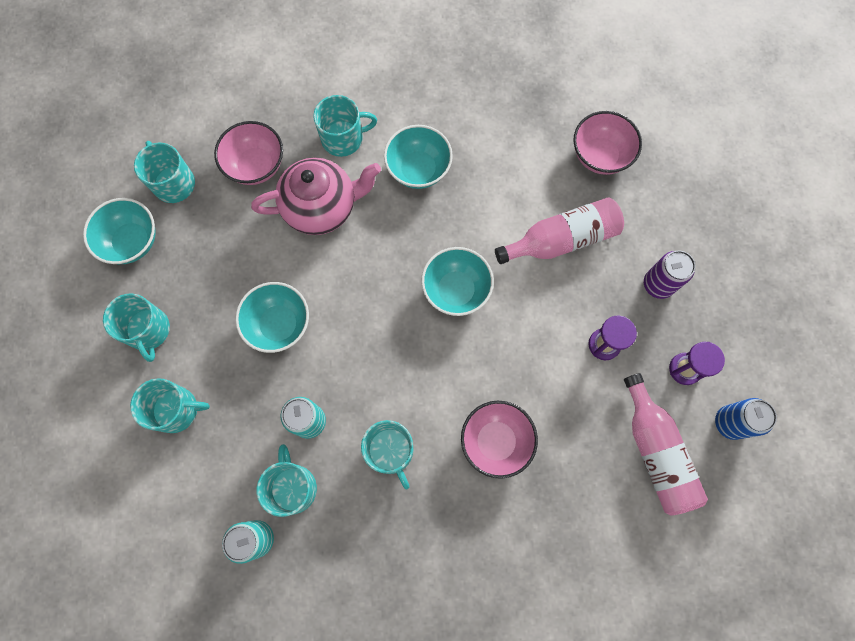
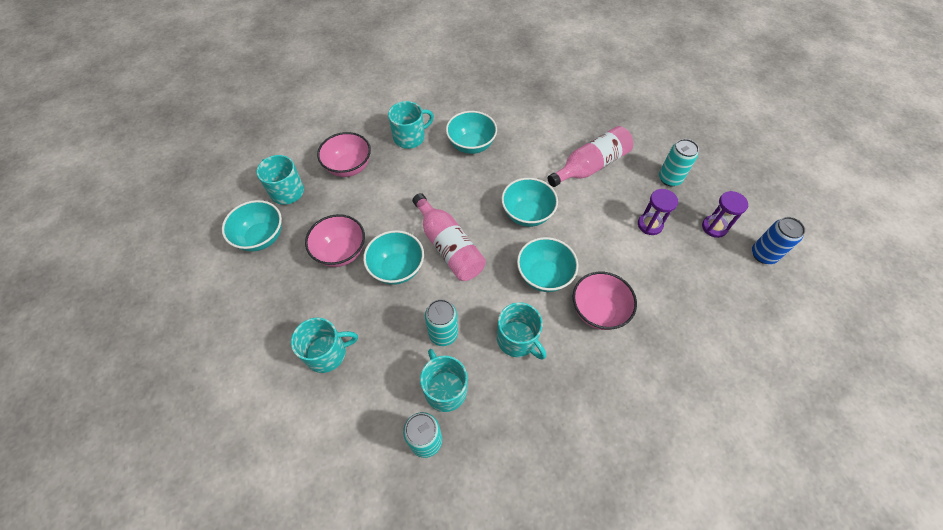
camera: 15 degrees left, 15 degrees down
(148, 330) = (289, 298): turquoise mug -> none
(321, 207) = (407, 183): pink teapot -> none
(448, 379) = (544, 275): none -> turquoise bowl
(600, 156) = (595, 112): pink bowl -> pink bowl (341, 252)
(656, 451) = (721, 287): pink bottle -> pink bottle (449, 246)
(658, 284) = (669, 178): purple can -> turquoise can

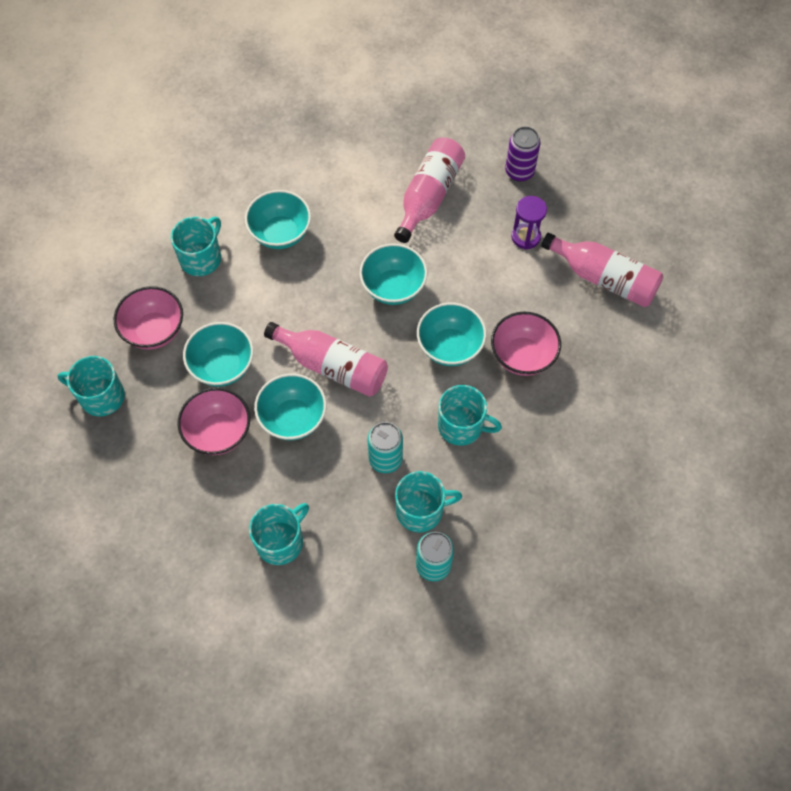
camera: 30 degrees left, 5 degrees up
(261, 237) = (114, 464): turquoise bowl -> turquoise bowl (222, 366)
(445, 389) = (421, 510): turquoise mug -> turquoise mug turned 135 degrees clockwise
(669, 178) = (519, 172): turquoise can -> purple can
(699, 284) = (604, 278): none -> pink bottle
(714, 227) = (590, 208): purple hourglass -> none
(763, 254) = (649, 215): blue can -> none

